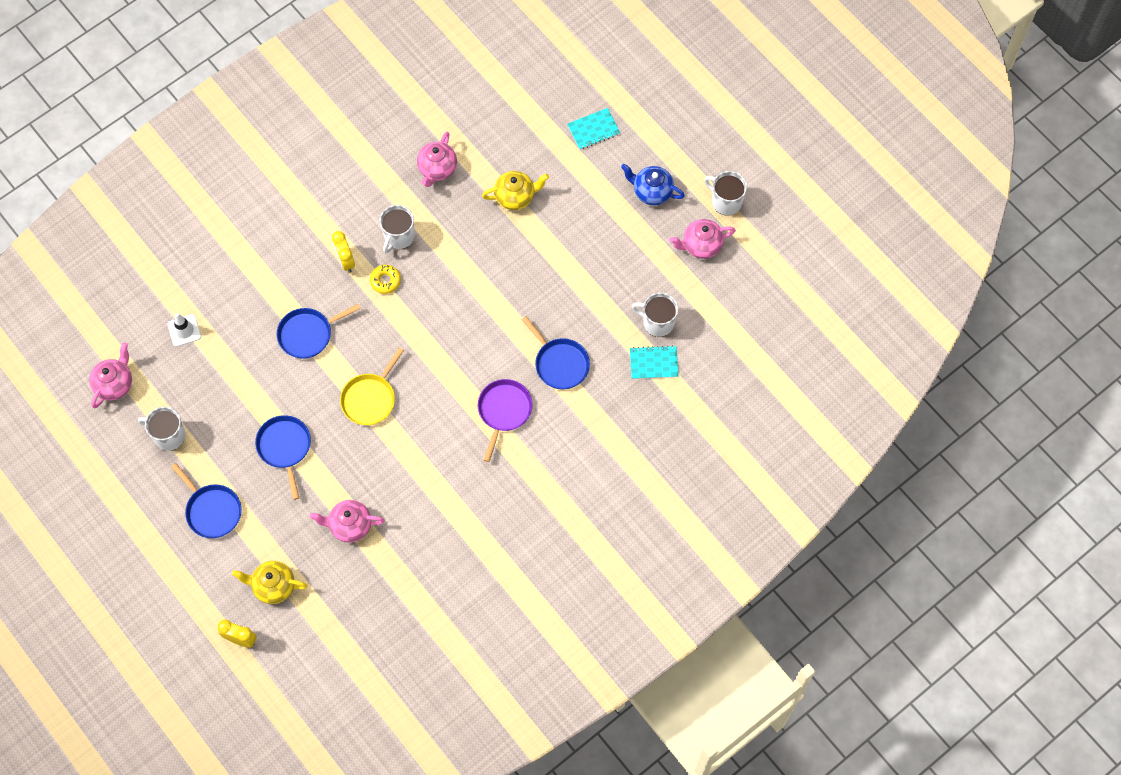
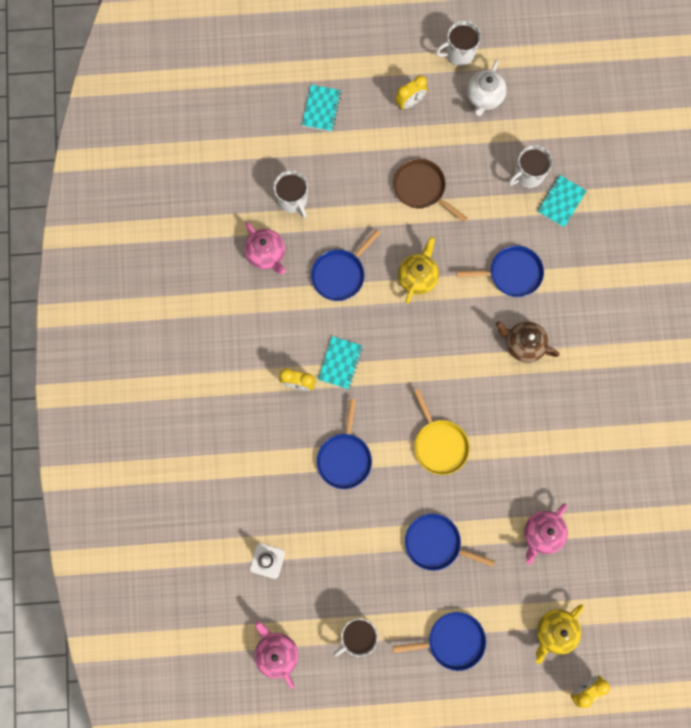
camera: 55 degrees left, 10 degrees up
(385, 281) = (340, 363): yellow donut -> turquoise notebook
(399, 237) = (307, 326): white mug -> white mug (293, 200)
(460, 233) = (340, 274): none -> blue pan
(504, 411) = (523, 344): purple pan -> brown teapot
(515, 197) = (338, 209): yellow teapot -> yellow teapot (418, 277)
(582, 248) = (421, 188): none -> brown pan
(652, 192) = (410, 102): blue teapot -> yellow clock
(701, 245) = (484, 97): pink teapot -> white teapot

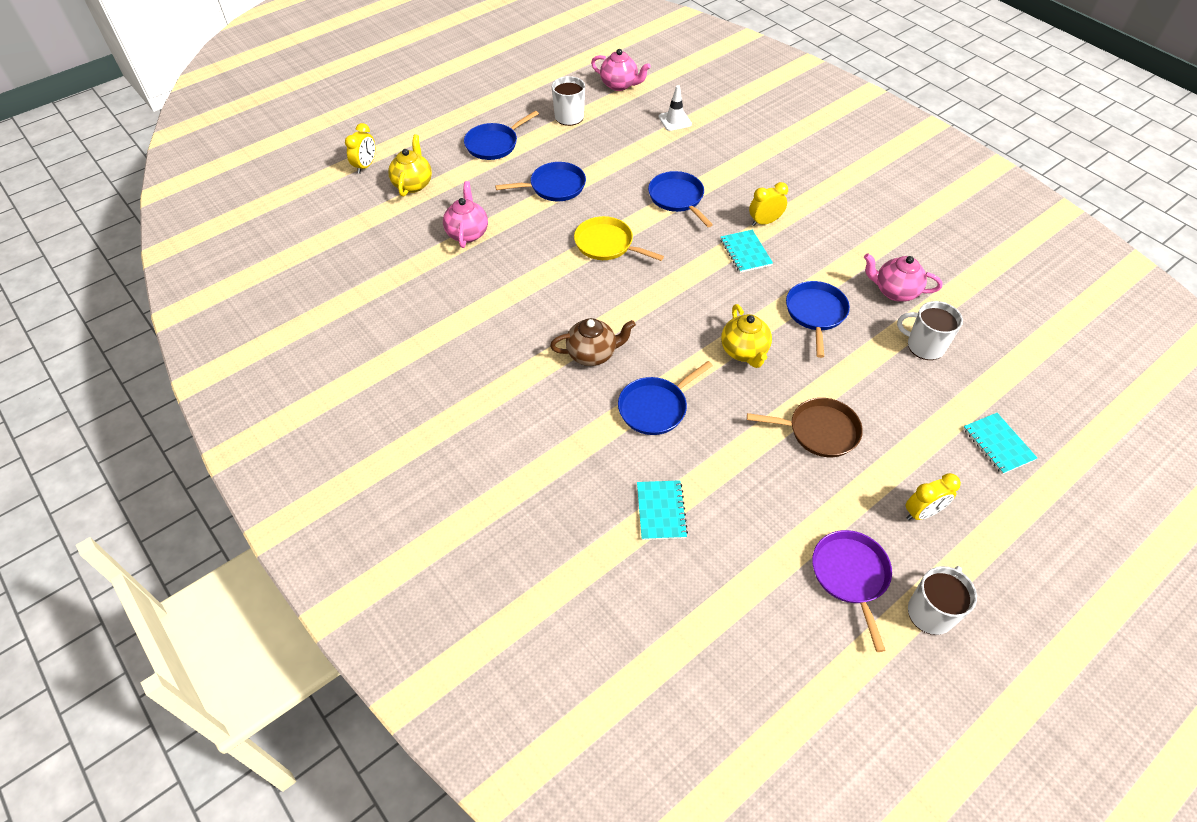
camera: 145 degrees right, 25 degrees down
(410, 102) = (922, 513): yellow clock -> yellow clock turned 135 degrees counterclockwise
(484, 97) = (850, 575): white teapot -> purple pan
(528, 175) = (722, 517): white mug -> none

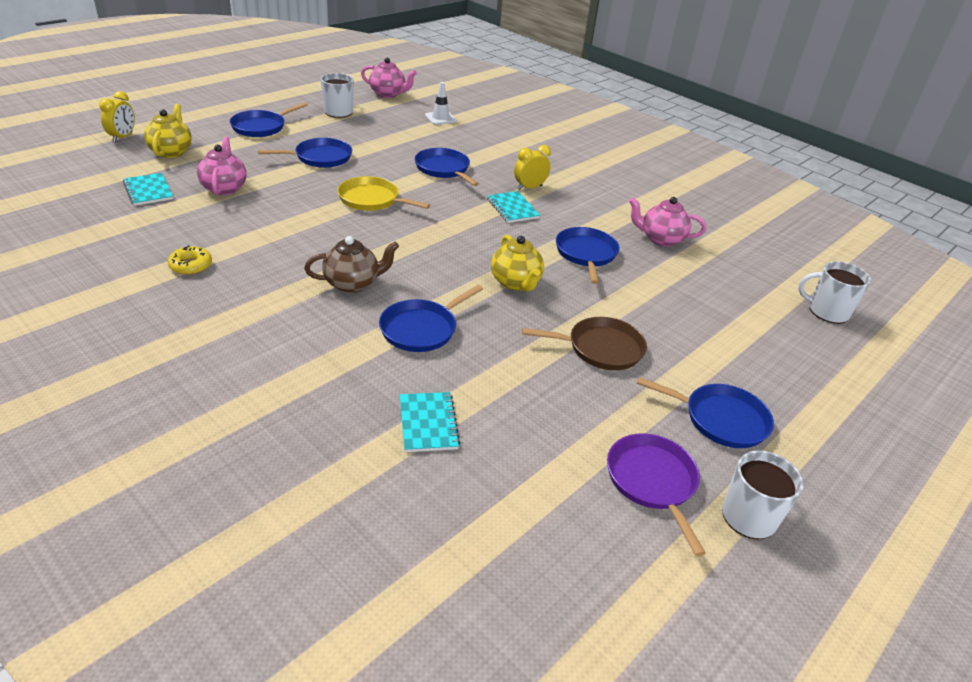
camera: 10 degrees left, 15 degrees down
(448, 333) = (191, 265): none -> yellow donut
(922, 513) = (721, 419): yellow clock -> blue pan
(924, 346) = (697, 280): white mug -> white mug (827, 311)
(998, 444) = (786, 358): turquoise notebook -> turquoise notebook (148, 191)

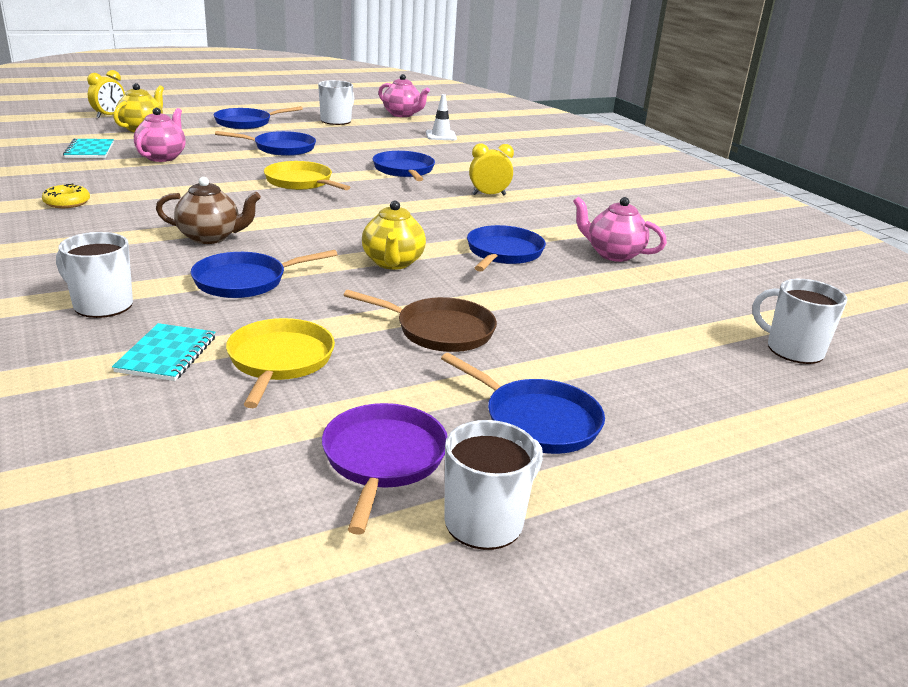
camera: 20 degrees right, 10 degrees down
(332, 383) = (102, 305): none -> white mug
(512, 208) = (451, 207): turquoise notebook -> none
(514, 408) = (279, 360): none -> yellow pan

